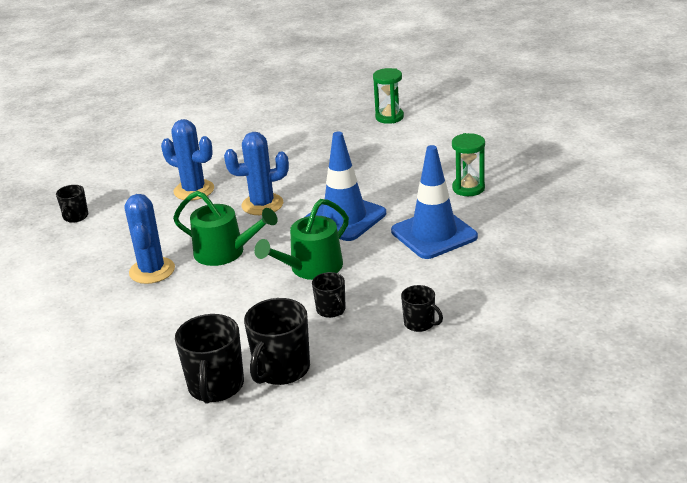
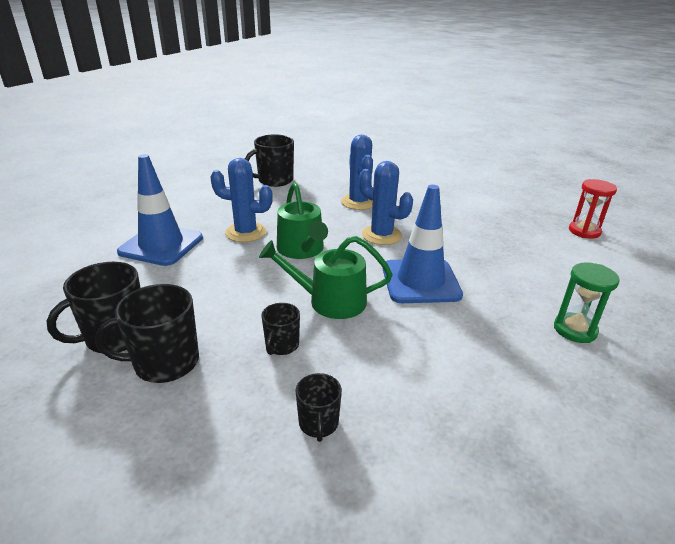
camera: 45 degrees right, 0 degrees up
(75, 217) = (274, 180): black mug -> black mug, size x1.76
(152, 271) = (245, 232): blue cactus -> blue cactus turned 60 degrees clockwise
(389, 117) = (584, 231): green hourglass -> red hourglass
(434, 234) = (473, 348): blue traffic cone -> blue traffic cone (161, 245)

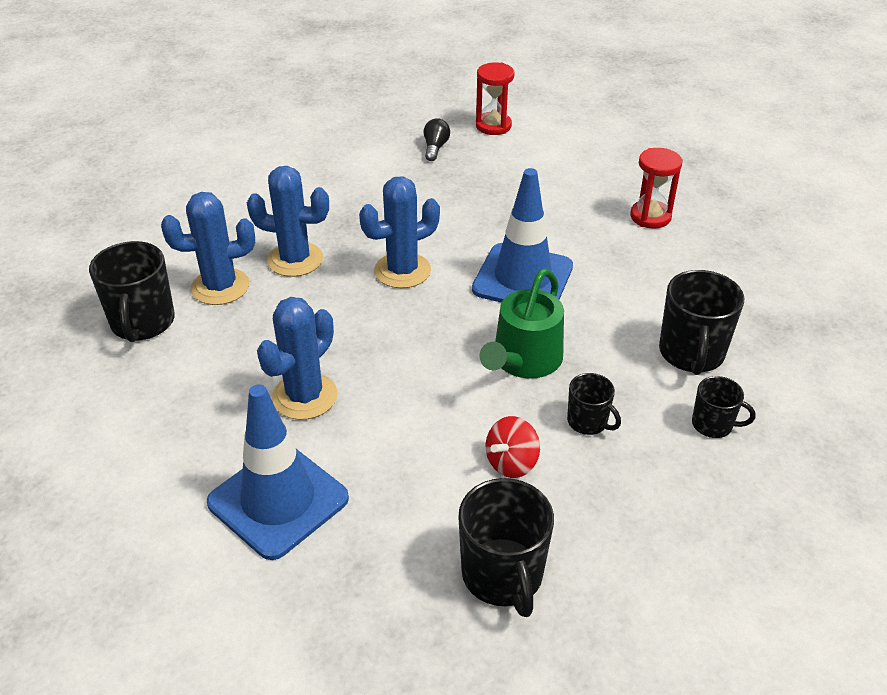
camera: 65 degrees left, 10 degrees up
(165, 363) = (577, 530): black mug -> black mug (691, 353)
(222, 318) = (511, 463): none -> red spinning top
(302, 250) = (393, 352): green watering can -> none
(317, 190) = (220, 287): none -> blue cactus
(524, 217) = (435, 148): none -> black light bulb
(575, 330) = (650, 217): green hourglass -> red hourglass

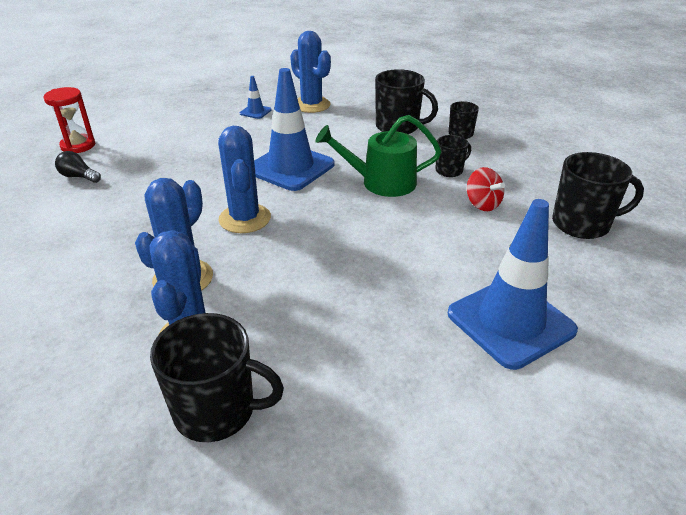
camera: 75 degrees left, 5 degrees down
(304, 396) = (386, 293): blue cactus -> blue cactus (311, 105)
(524, 360) = (381, 182): green watering can -> green watering can turned 135 degrees clockwise
(650, 217) = (255, 112): red hourglass -> blue traffic cone

